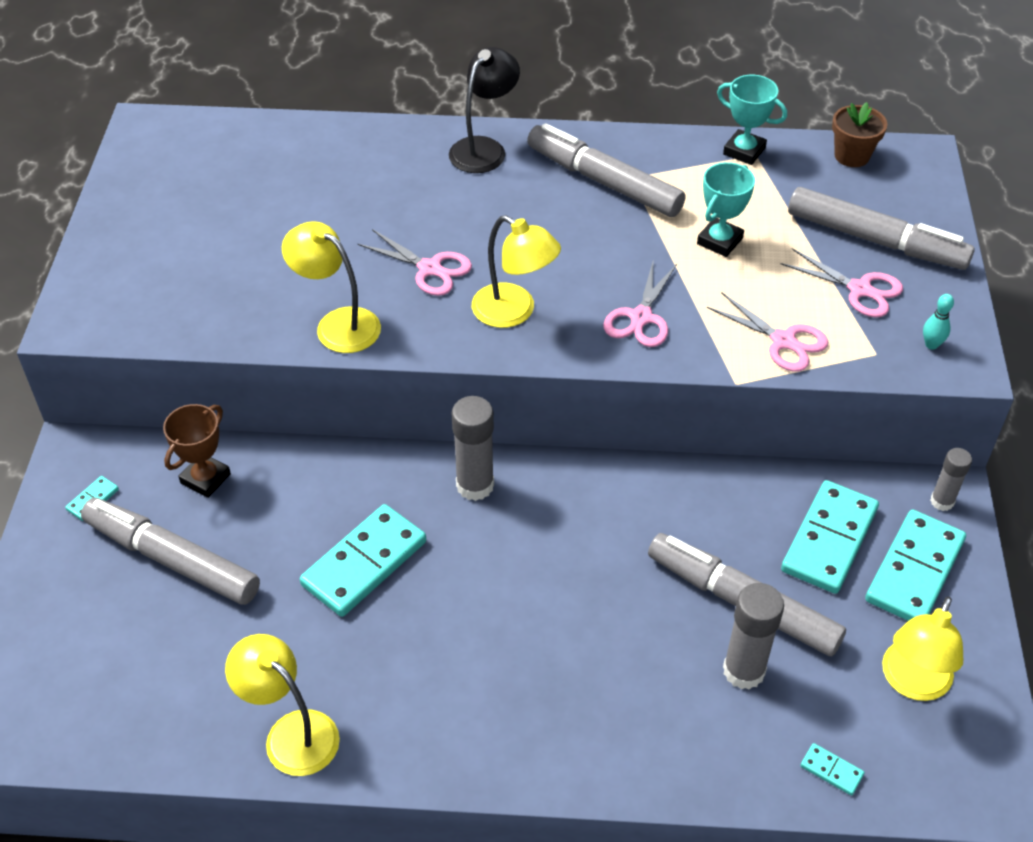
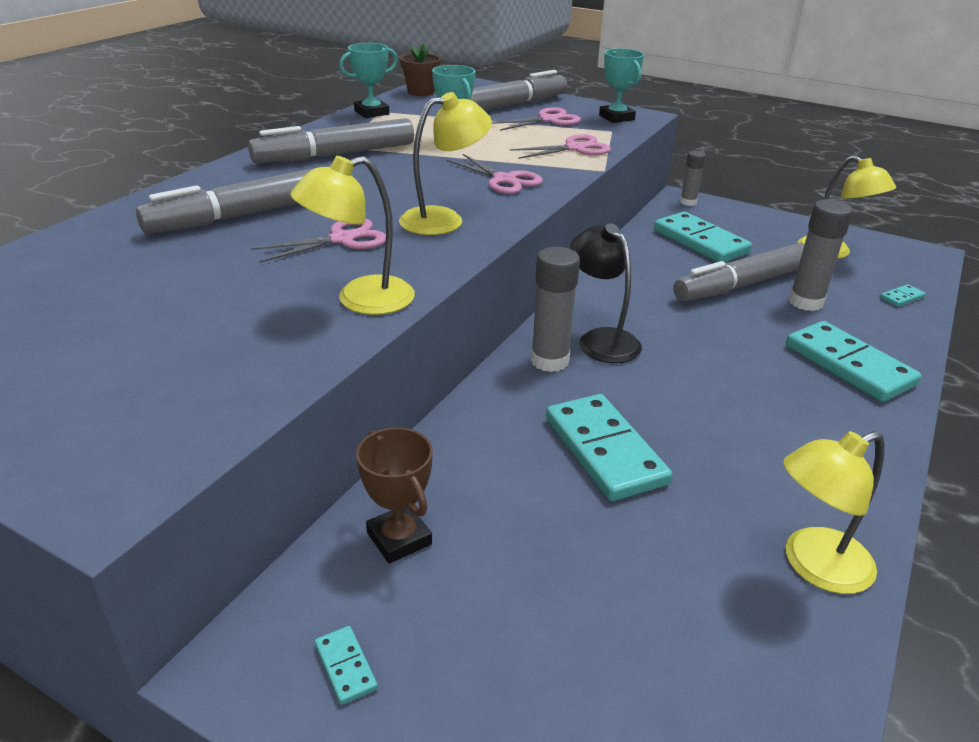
camera: 65 degrees left, 15 degrees down
(172, 559) = (508, 605): grey marker -> grey marker (243, 215)
(484, 148) = (221, 182): black lamp -> black lamp (601, 339)
(914, 570) = (740, 225): turquoise domino -> turquoise domino (848, 365)
(931, 344) = (616, 117): turquoise bowling pin -> turquoise trophy

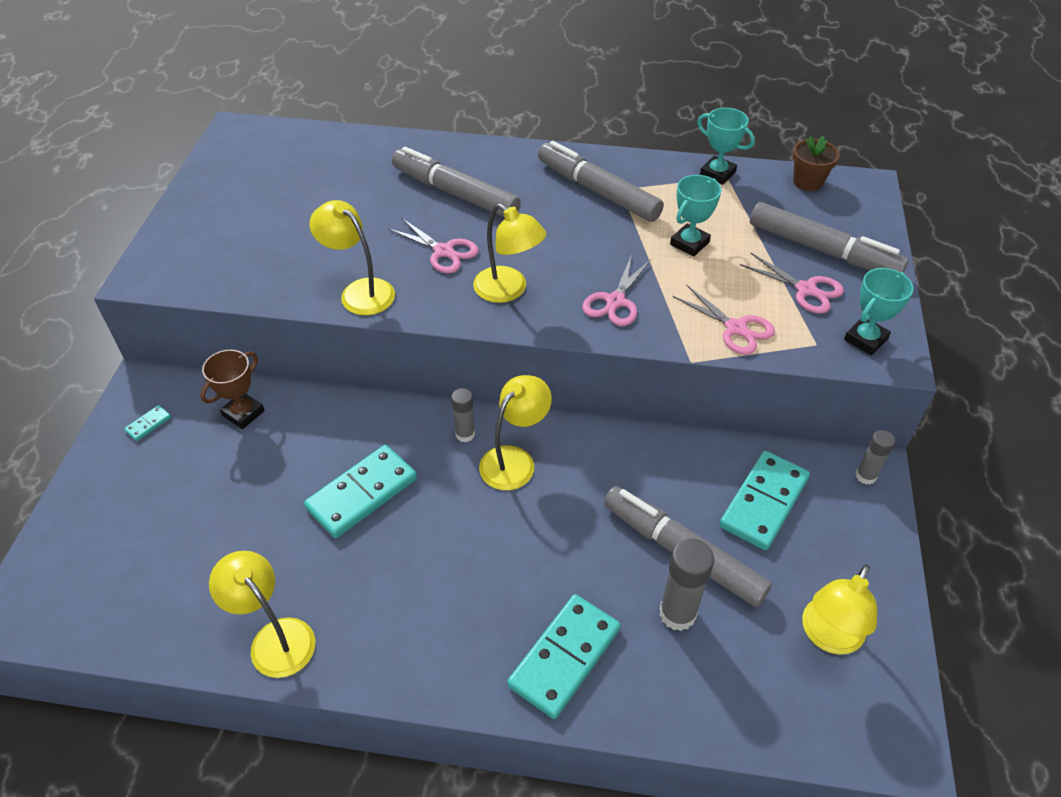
camera: 70 degrees right, 15 degrees up
(549, 361) = (465, 434): grey glue stick -> grey glue stick, size x0.61
(601, 339) = (514, 460): black lamp -> yellow lamp
(901, 298) = (748, 713): turquoise domino -> none

